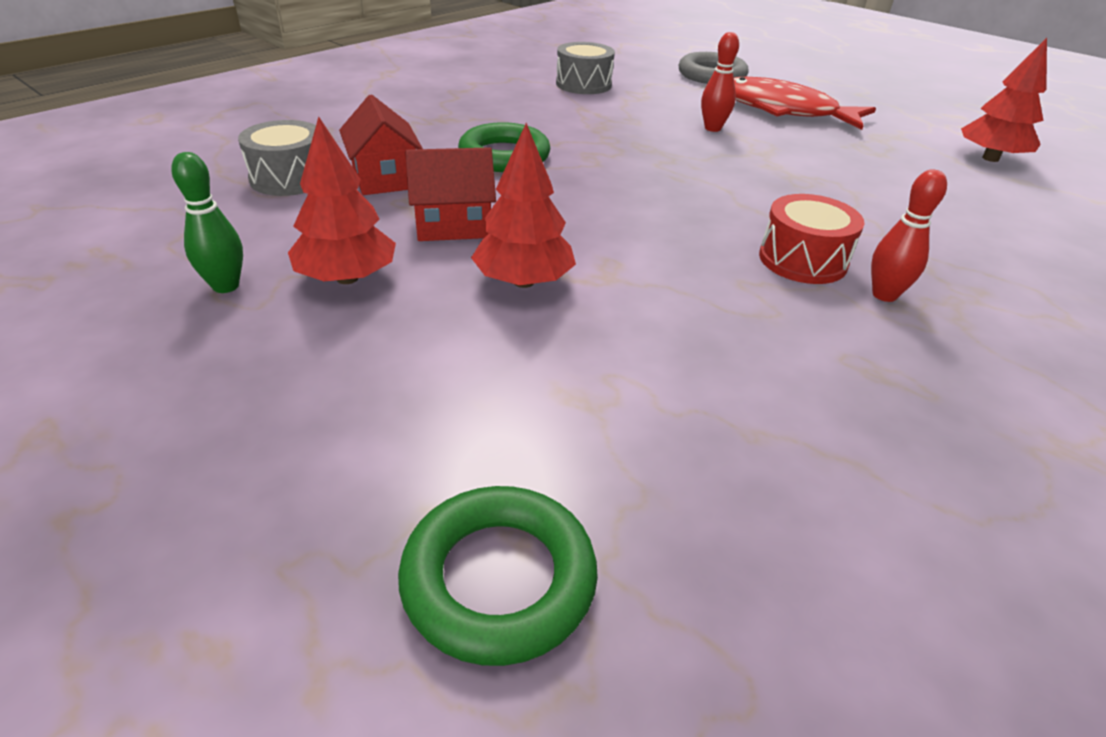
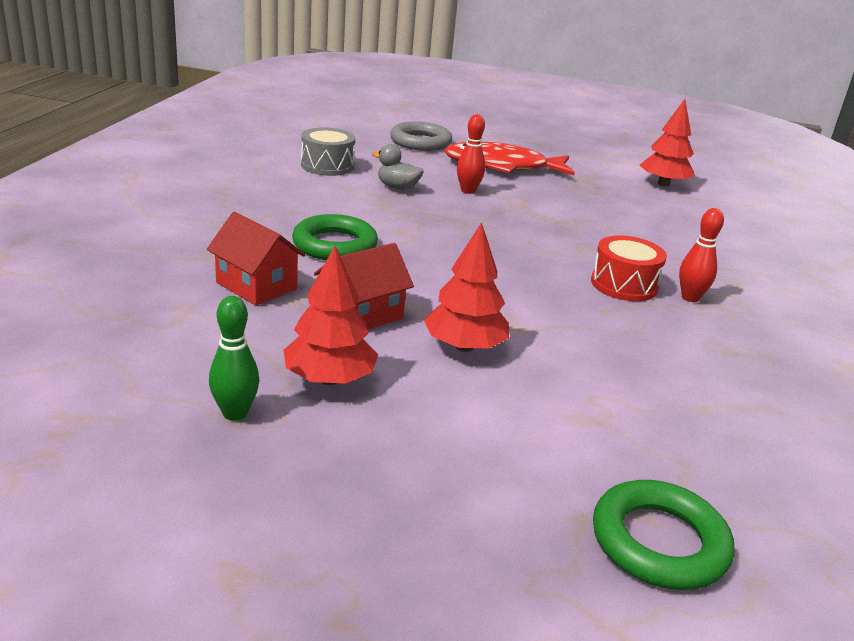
camera: 30 degrees left, 10 degrees down
(289, 178) = (168, 304): grey drum -> none
(635, 114) = (397, 187): none -> grey duck

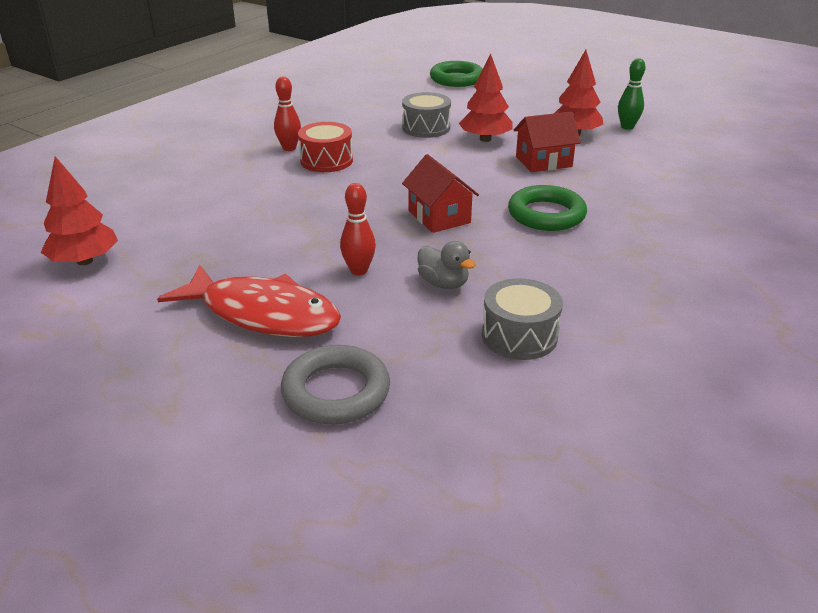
camera: 155 degrees left, 5 degrees up
(256, 286) = (617, 187): red house -> red house (439, 217)
(568, 359) = (426, 128): none -> grey drum

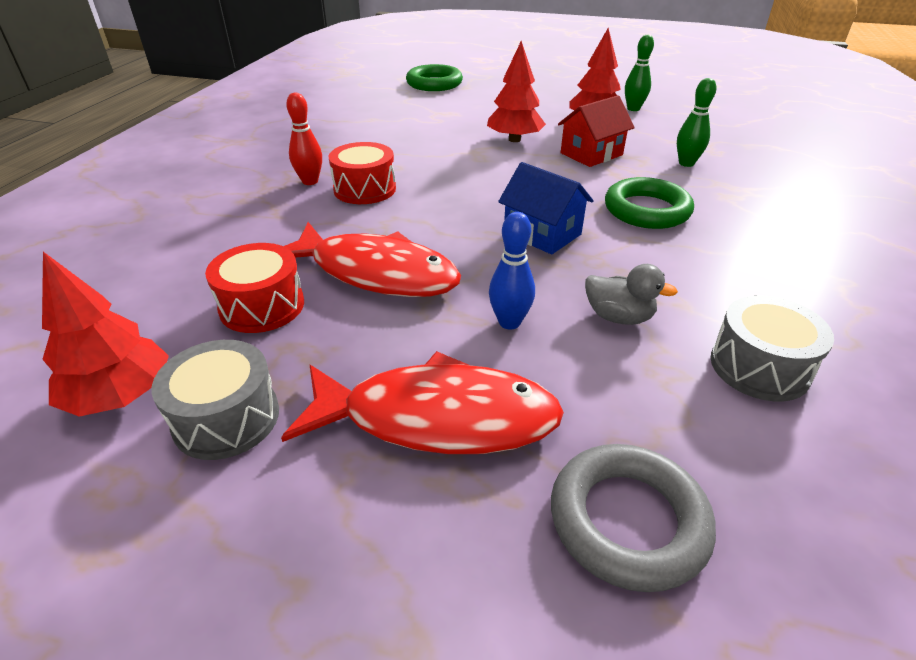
camera: 20 degrees left, 5 degrees up
(198, 227) = (262, 306): none -> red drum
(290, 221) = (376, 273): none -> red fish
(359, 270) = (509, 322): red bowling pin -> blue bowling pin
(426, 128) = (445, 136): grey drum -> grey drum (226, 418)
(439, 217) = (542, 234): red house -> blue house
(626, 183) = (686, 163): none -> green bowling pin

